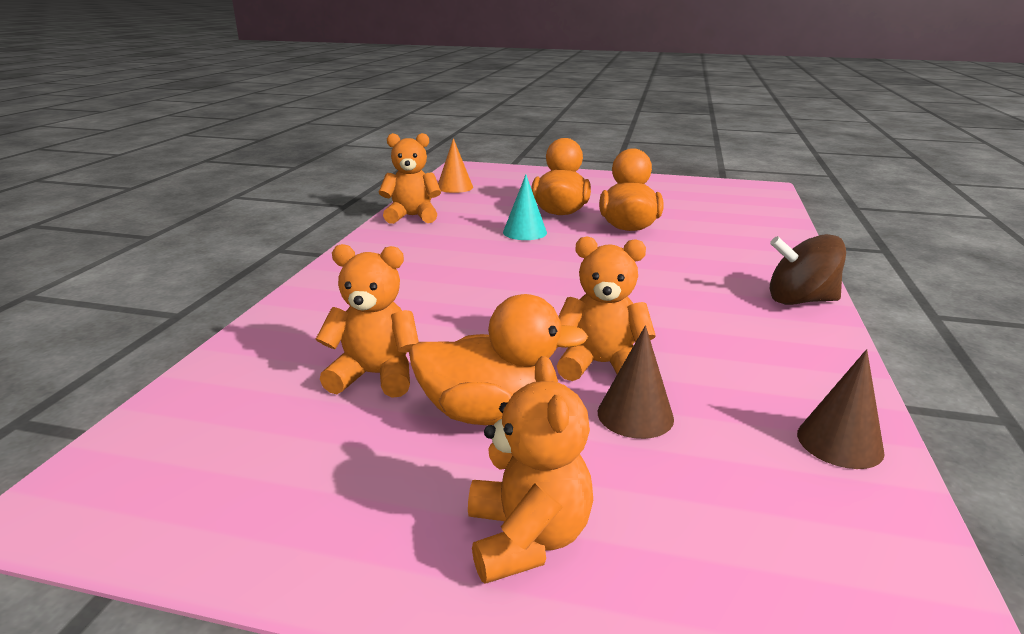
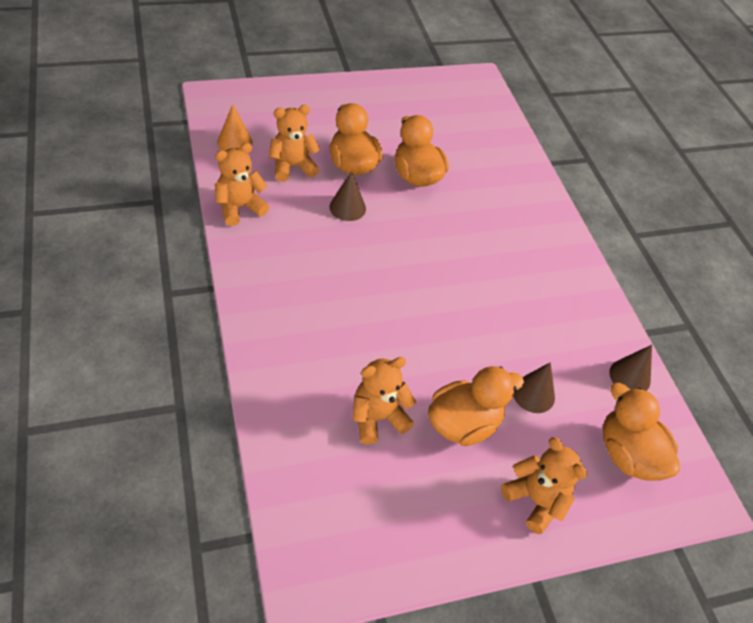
camera: 35 degrees left, 25 degrees up
(524, 232) = (347, 207): turquoise cone -> brown cone
(601, 365) = (493, 356): orange teddy bear -> orange teddy bear (292, 167)
(774, 540) = (628, 454): none -> orange duck
(799, 300) = (565, 246): brown spinning top -> none

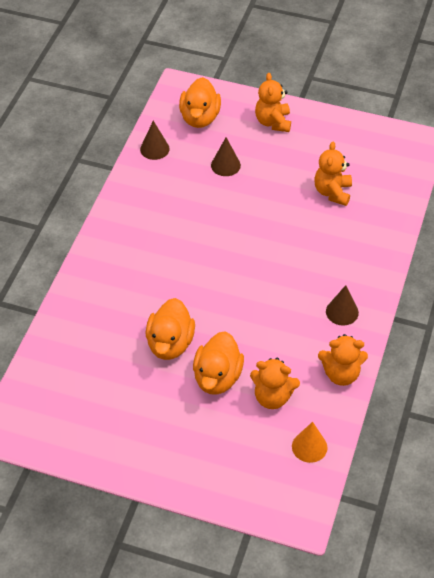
camera: 140 degrees left, 0 degrees up
(347, 207) = (251, 338): brown cone -> brown cone (342, 312)
(378, 418) = (332, 192): orange teddy bear -> orange teddy bear turned 90 degrees clockwise
(463, 423) = (282, 169): orange duck -> none

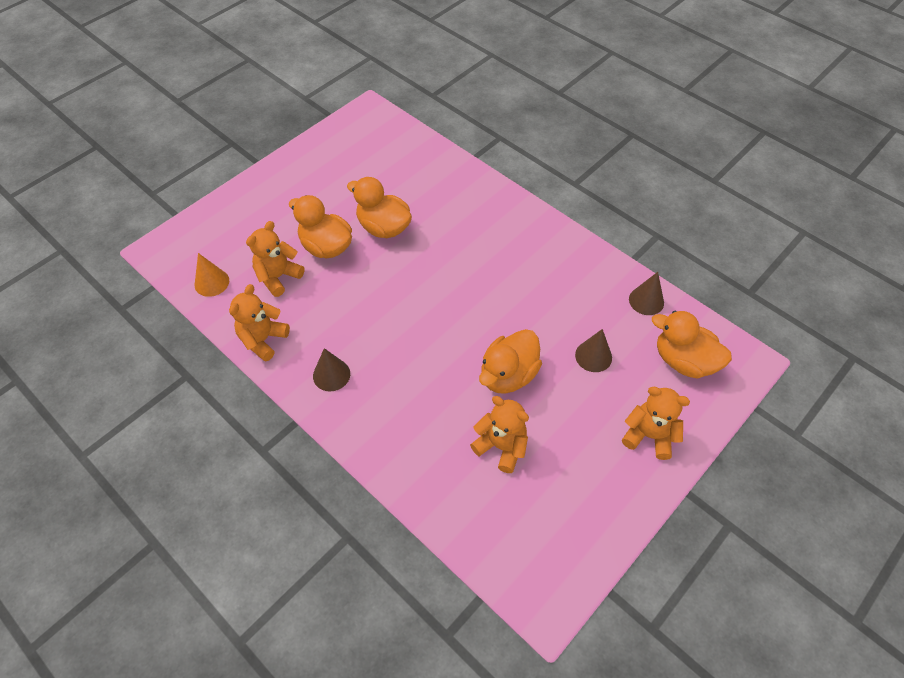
camera: 115 degrees right, 5 degrees up
(273, 207) = (508, 375): none -> orange duck

